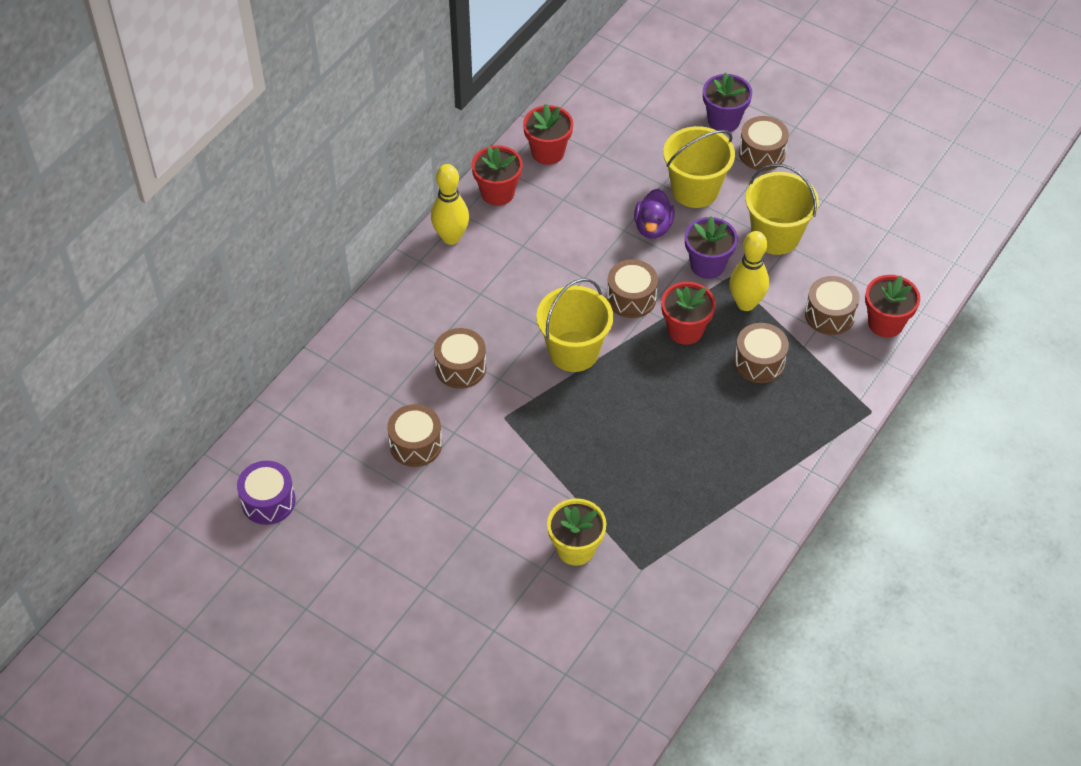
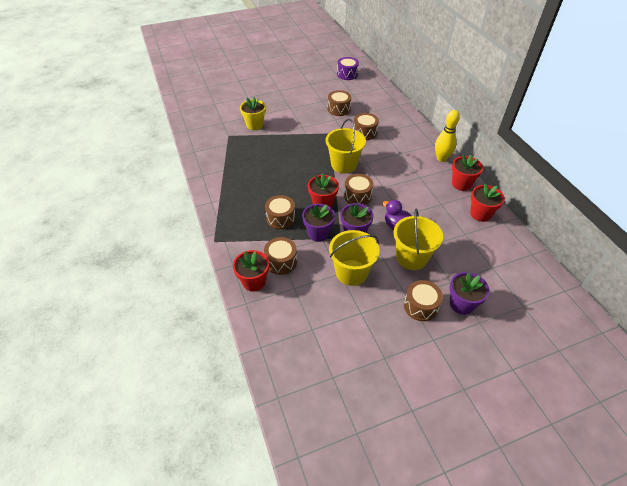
camera: 125 degrees right, 5 degrees down
(746, 303) = (318, 233): yellow bowling pin -> purple flower pot

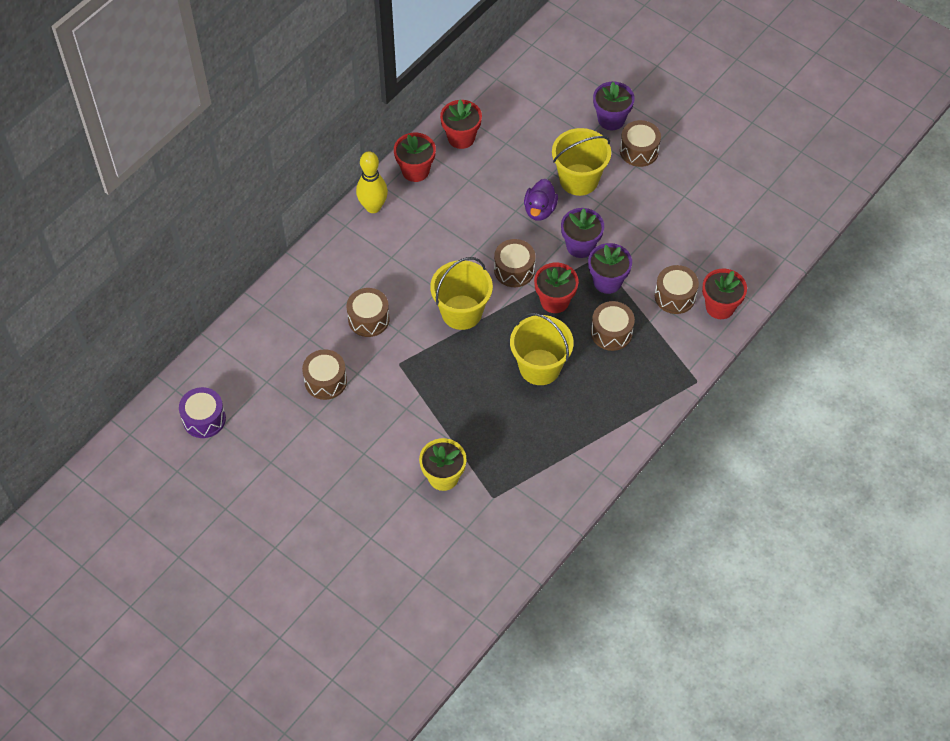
camera: 120 degrees left, 10 degrees up
(351, 272) = (640, 225): yellow bucket -> yellow bucket (540, 367)

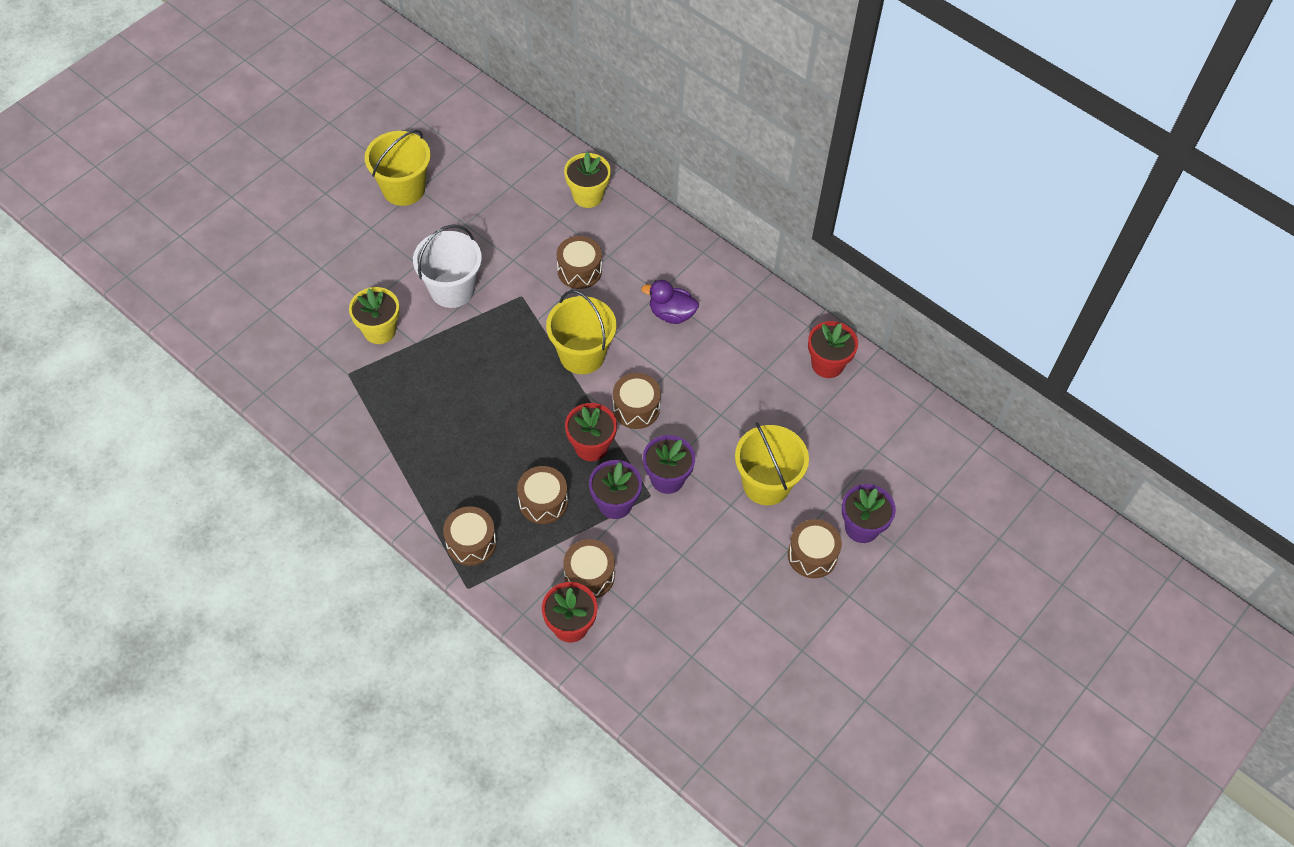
camera: 90 degrees right, 0 degrees up
(204, 419) = (474, 138): purple drum -> none
(280, 317) = (588, 196): none -> yellow flower pot
(325, 381) = (506, 233): brown drum -> brown drum (471, 542)
(373, 207) = (727, 277): yellow bowling pin -> none
(393, 420) = (452, 289): none -> white bucket
(415, 170) = (778, 318): red flower pot -> none
(540, 210) = (721, 439): purple duck -> purple duck (671, 314)
(540, 367) = (503, 426): yellow bucket -> yellow bucket (403, 189)

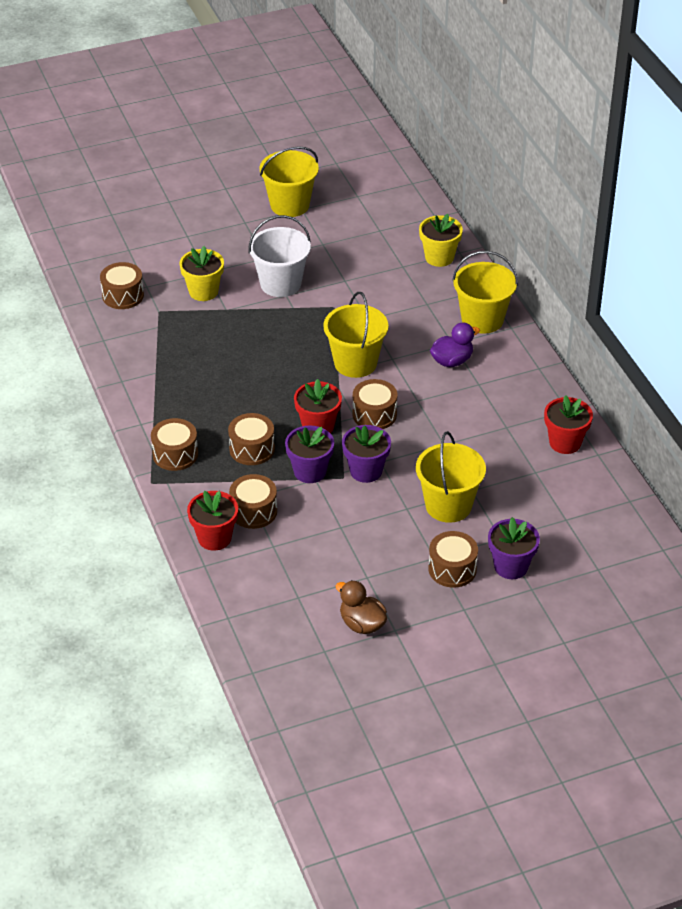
camera: 30 degrees right, 15 degrees down
(579, 270) = (395, 306): brown drum -> brown drum (123, 295)
(671, 253) = (482, 319): none -> yellow bucket
(671, 314) = (452, 361): purple duck -> purple duck turned 105 degrees clockwise
(768, 658) = (362, 624): none -> brown duck

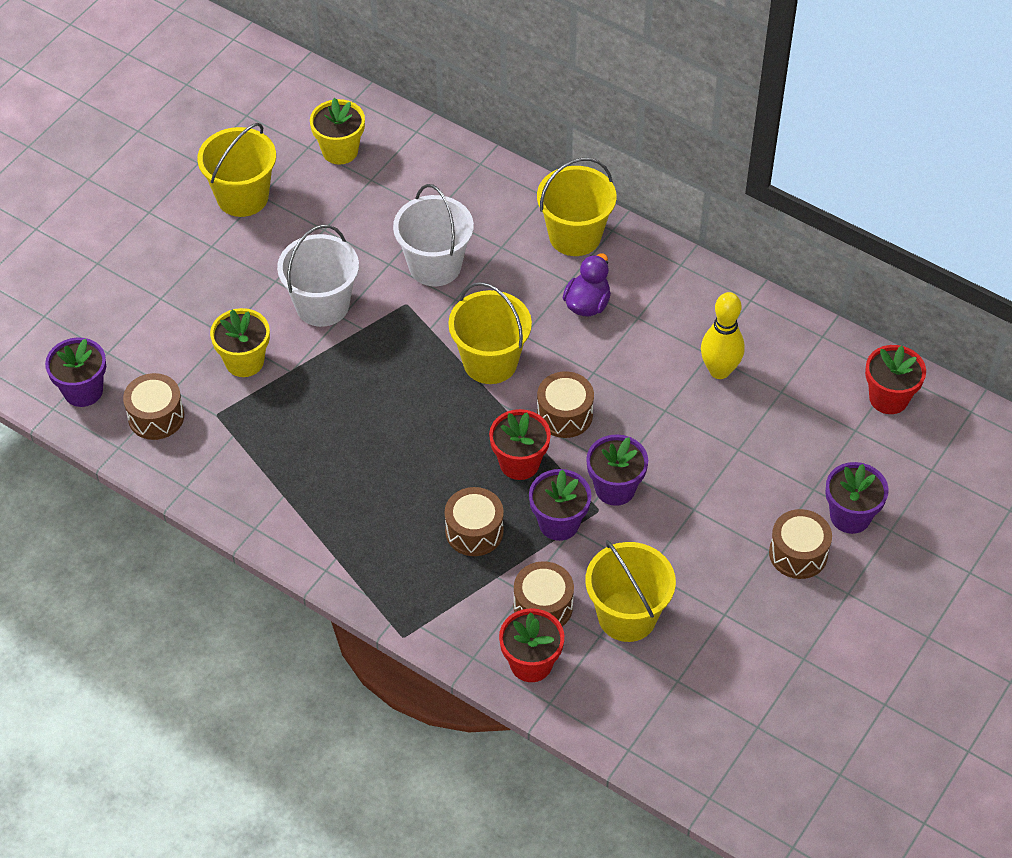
camera: 35 degrees left, 10 degrees up
(94, 263) = (83, 391): none -> purple flower pot
(175, 454) = (398, 586): brown drum -> none
(362, 624) = (766, 672): brown duck -> none
(373, 294) = (435, 266): none -> white bucket
(439, 257) = (464, 181): yellow flower pot -> yellow flower pot (340, 151)
(448, 505) = (731, 481): yellow bucket -> yellow bucket (627, 616)
(504, 440) = (719, 370): none -> yellow bowling pin
(565, 442) = (780, 340): red flower pot -> red flower pot (888, 398)

